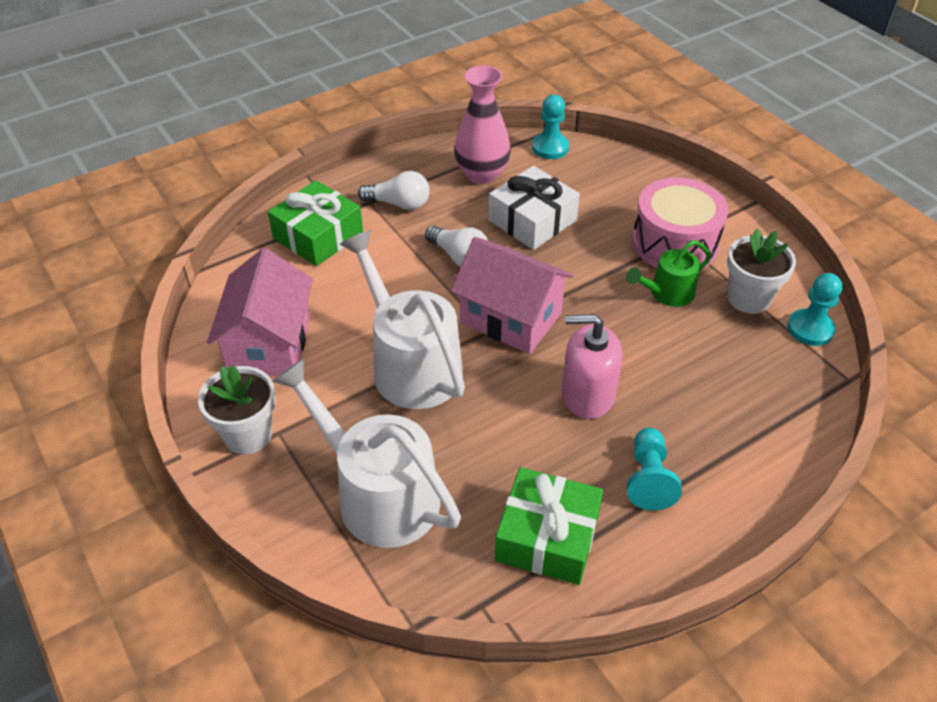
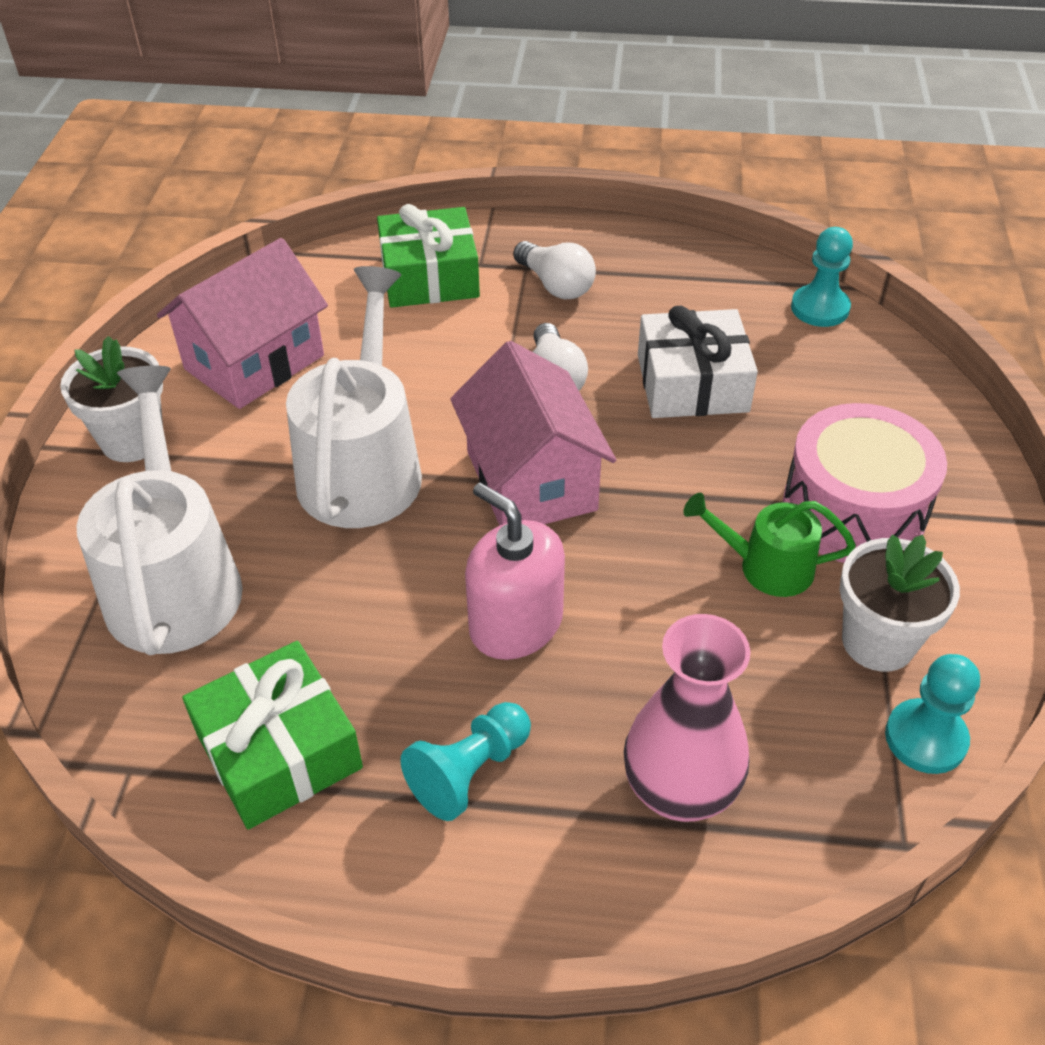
camera: 40 degrees right, 0 degrees up
(482, 174) = (693, 298): pink vase -> pink vase (680, 789)

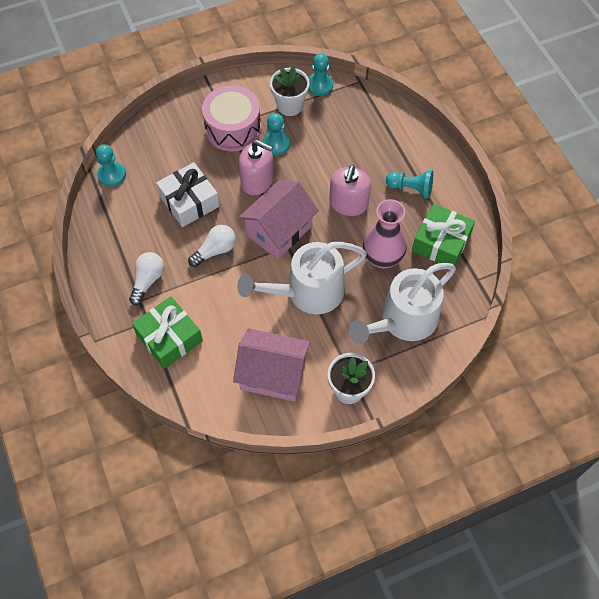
camera: 120 degrees left, 15 degrees up
(680, 496) = (257, 180): none -> pink soap dispenser
(680, 789) = (379, 135): pink vase -> pink vase (382, 257)
(766, 567) = (276, 144): green watering can -> turquoise pawn

